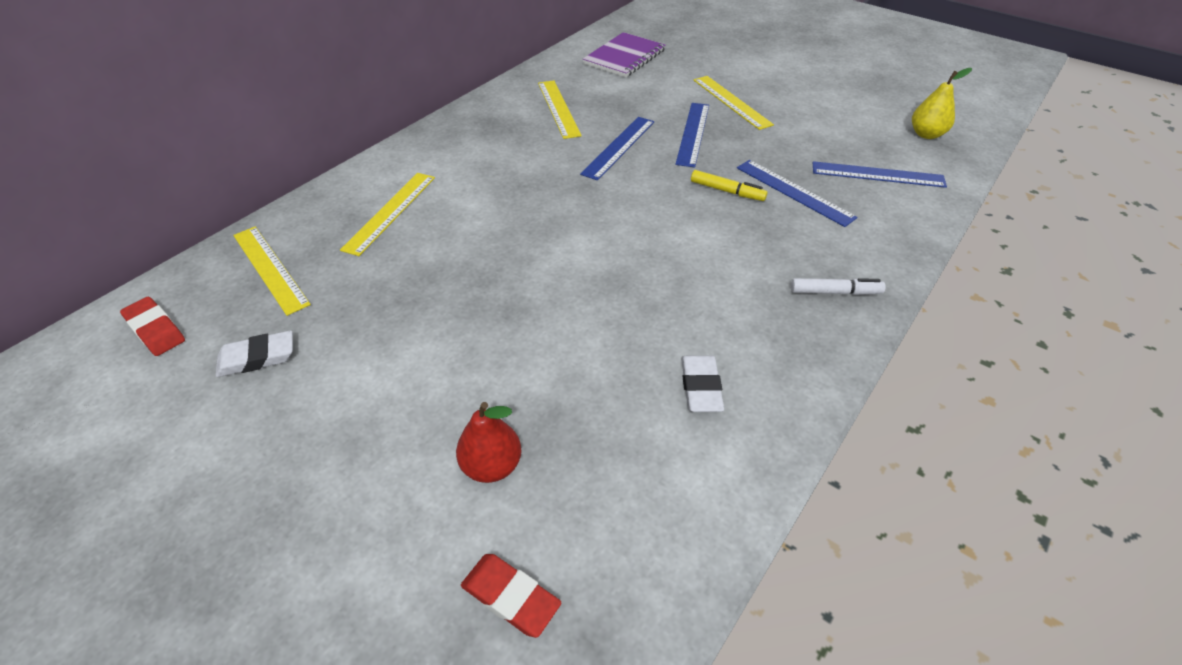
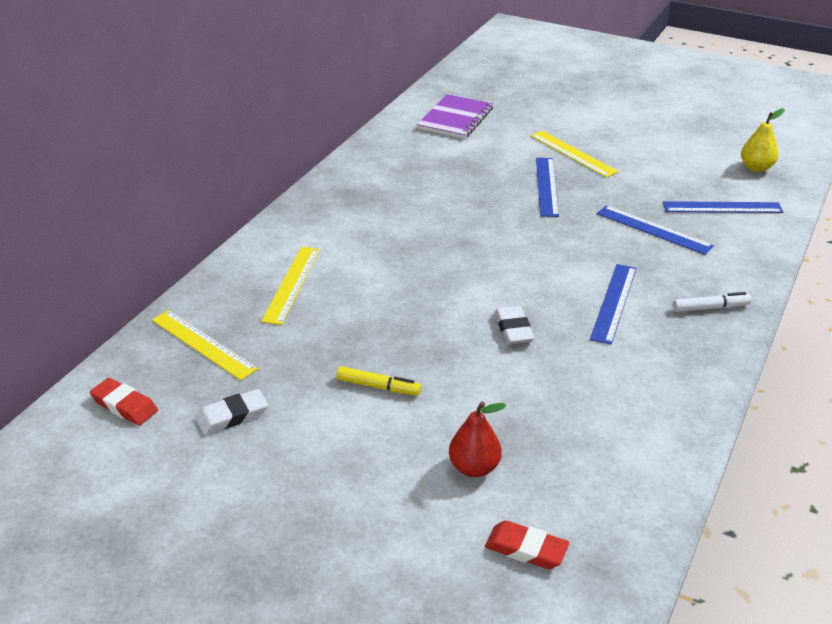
camera: 10 degrees left, 10 degrees down
(558, 108) = (410, 174): yellow ruler -> none
(619, 147) = (482, 205): blue ruler -> blue ruler (614, 302)
(700, 387) = (622, 391): white eraser -> white eraser (513, 329)
(727, 191) = (594, 235): yellow marker -> yellow marker (378, 387)

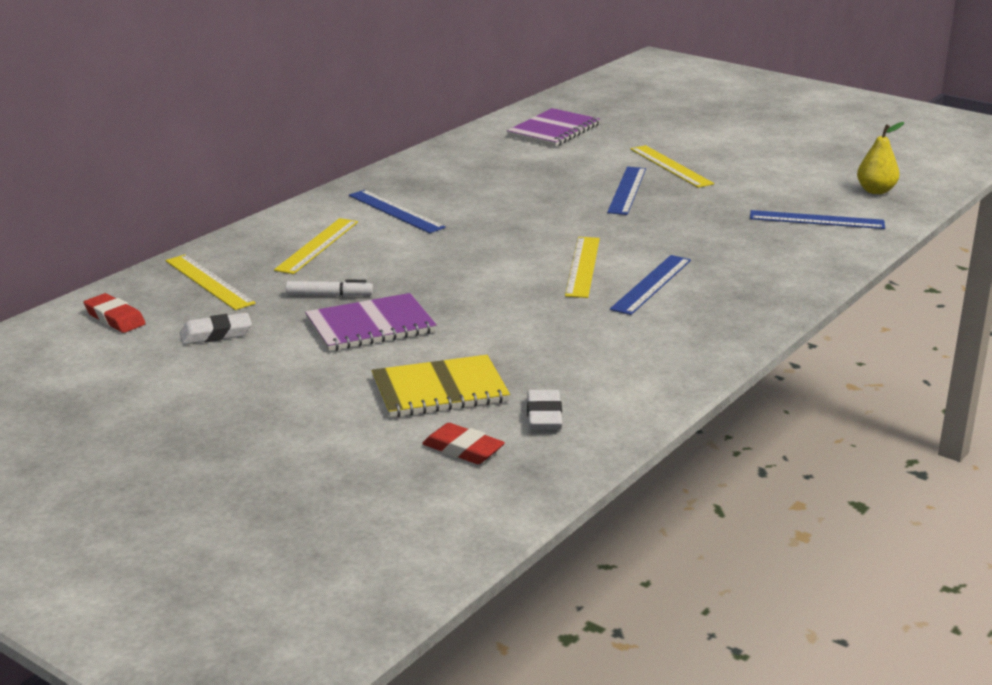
camera: 10 degrees right, 10 degrees down
(378, 387) = (370, 326): yellow marker -> purple notebook
(474, 467) = (440, 390): red pear -> yellow notebook
(513, 329) = (532, 295): white eraser -> white eraser (544, 415)
(544, 286) = (583, 266): none -> yellow ruler
(653, 230) = (727, 232): blue ruler -> blue ruler (395, 211)
(710, 308) = (756, 296): white marker -> white marker (329, 295)

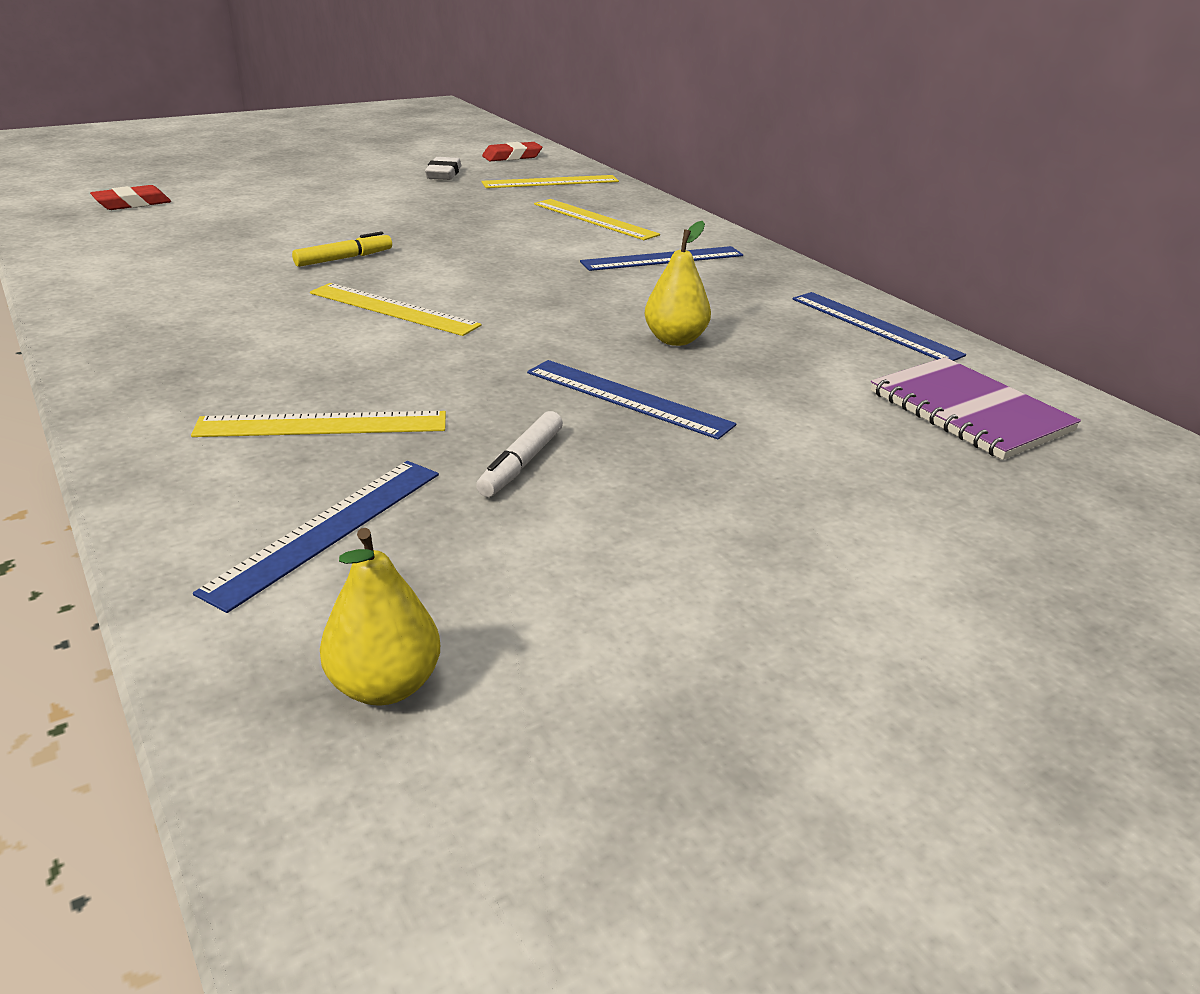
camera: 110 degrees right, 5 degrees up
(329, 295) = (470, 208): white marker -> white marker (521, 464)
(370, 326) = (386, 211): purple notebook -> none
(440, 390) = (233, 212): yellow notebook -> none
(508, 307) = (344, 258): none -> yellow marker
(539, 190) = (675, 340): none -> yellow pear
(544, 415) = (125, 232): white eraser -> none
(651, 284) = (291, 331): blue ruler -> blue ruler (874, 326)
(671, 166) = (720, 467): yellow ruler -> yellow ruler (322, 425)

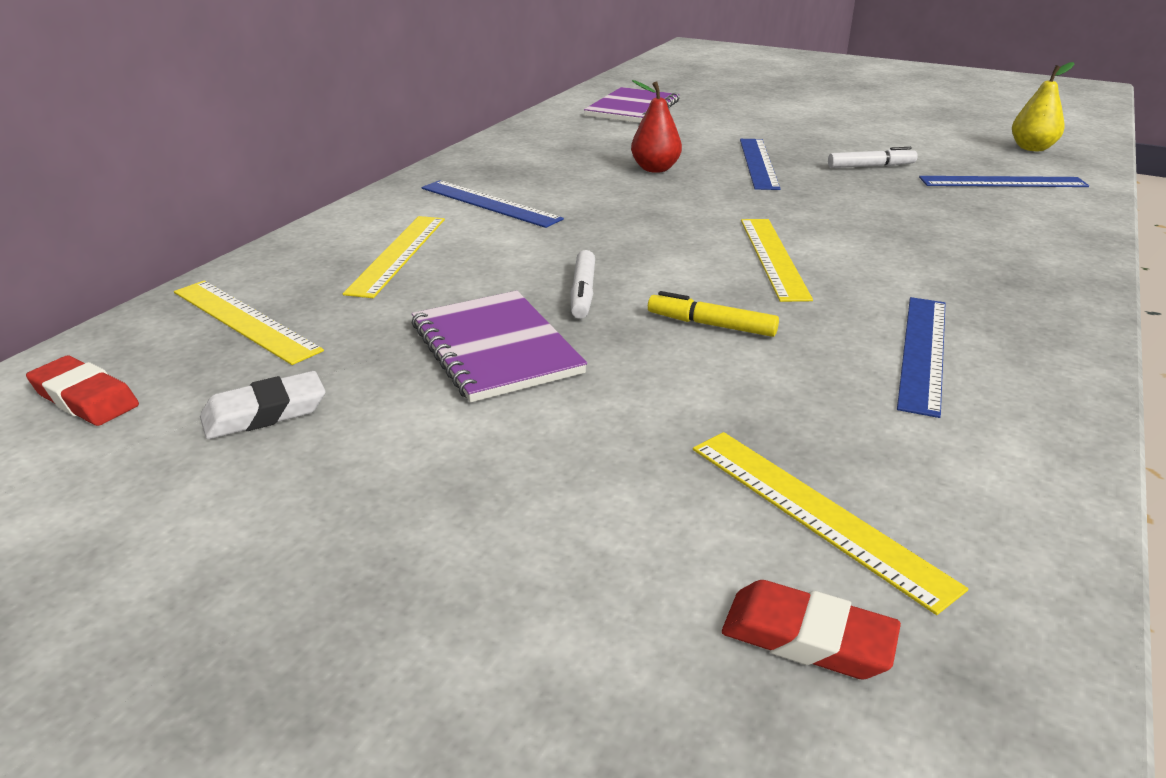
camera: 120 degrees left, 0 degrees up
(322, 425) = (947, 215): yellow ruler -> yellow ruler (816, 513)
(422, 213) = (495, 348): none -> purple notebook
(450, 244) = (582, 293): none -> white marker
(675, 340) = (655, 169): yellow pear -> red pear
(874, 326) = (541, 133): blue ruler -> blue ruler (923, 352)

